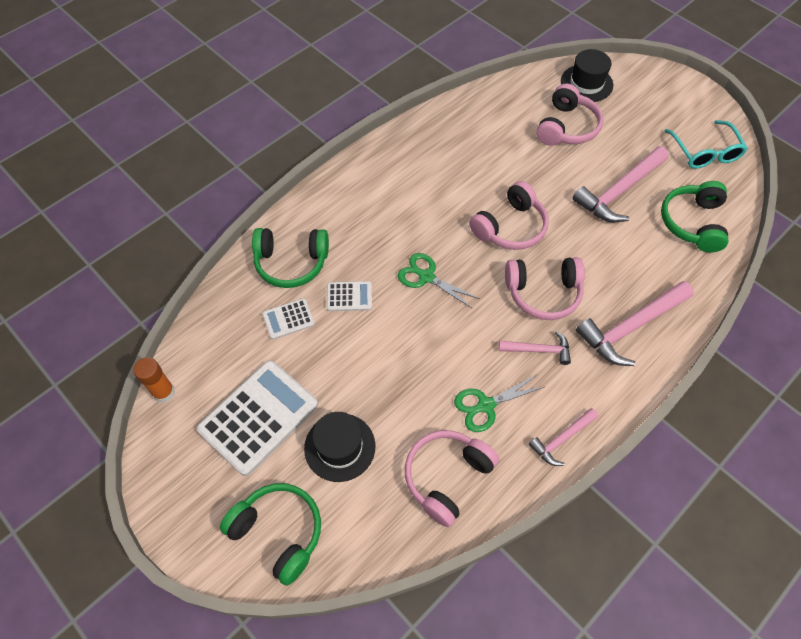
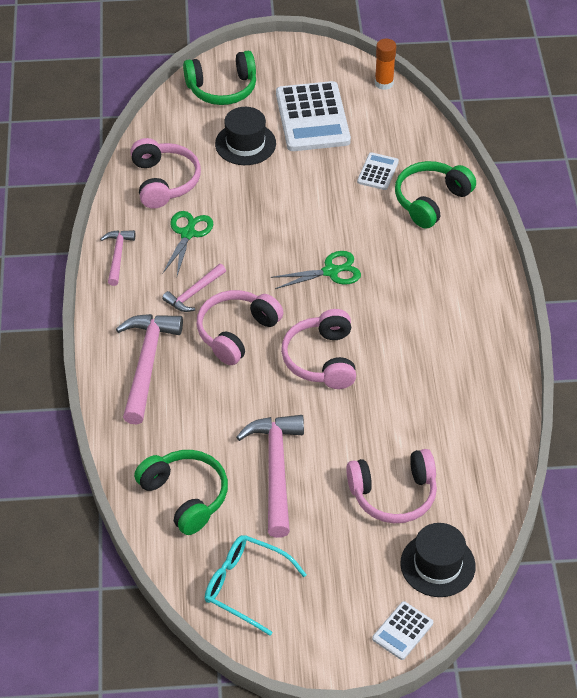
camera: 130 degrees right, 10 degrees down
(349, 296) = (361, 216): white calculator -> white calculator (402, 631)
(566, 127) = (393, 494): pink headphones -> pink headphones turned 75 degrees counterclockwise

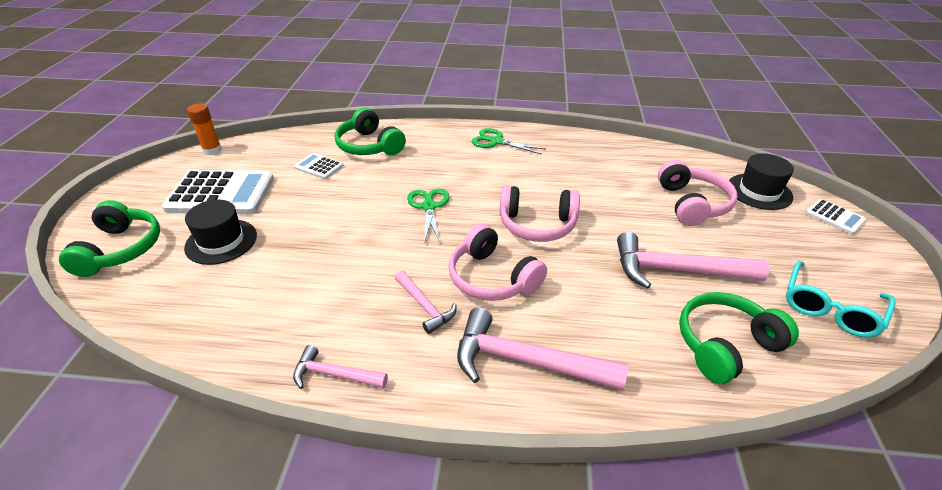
camera: 80 degrees left, 10 degrees down
(164, 181) = (232, 314): pink headphones -> none
(188, 233) = (329, 301): green scissors -> green scissors (495, 141)

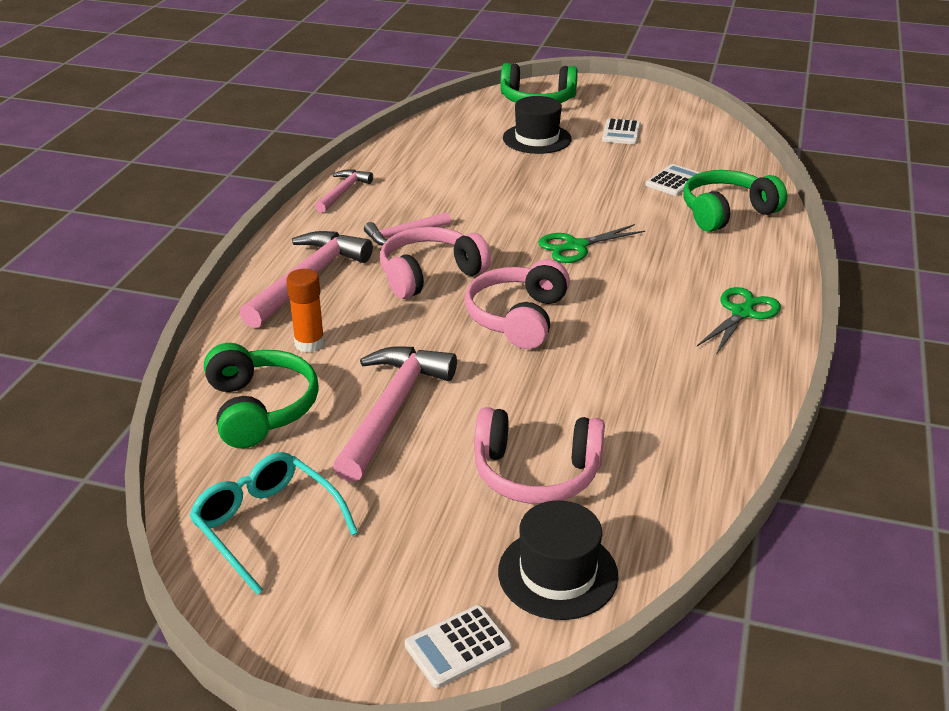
camera: 100 degrees right, 5 degrees down
(212, 150) = (714, 122): orange glue stick -> orange glue stick (309, 343)
(221, 194) = (621, 133): white calculator -> white calculator, size x0.48
(429, 206) = (575, 246): green scissors -> green scissors turned 150 degrees clockwise

